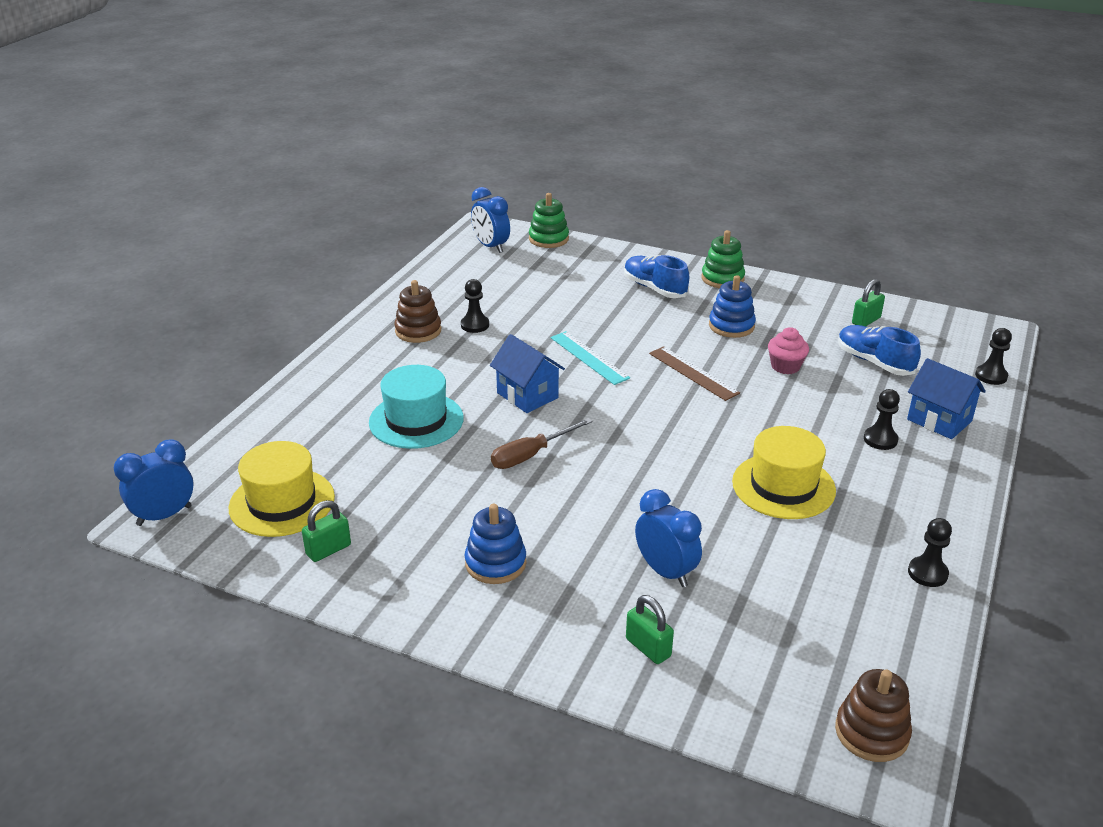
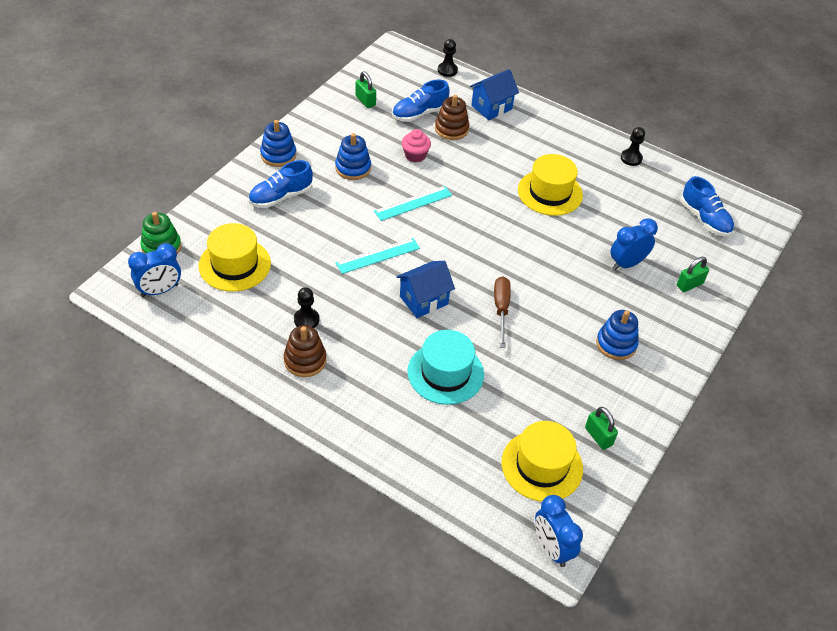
camera: 85 degrees left, 15 degrees up
(531, 455) = (501, 309): brown screwdriver -> brown screwdriver turned 150 degrees counterclockwise
(539, 277) = (234, 264): none -> yellow hat
(693, 373) = (413, 203): brown ruler -> turquoise ruler
(722, 278) = (278, 155): green stacking toy -> blue stacking toy
(824, 671) = (704, 219): none -> blue shoe
(871, 733) = (744, 214): brown stacking toy -> brown stacking toy (451, 129)
(880, 439) = (508, 138): black pawn -> none

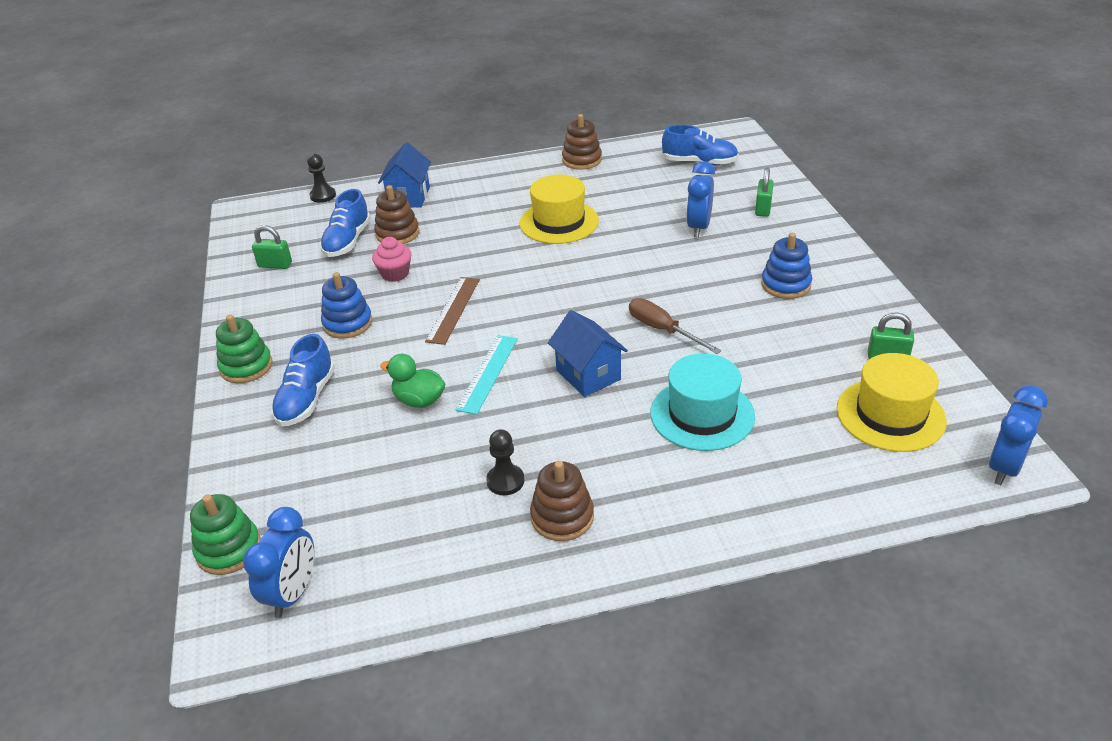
camera: 40 degrees left, 10 degrees down
(234, 264) = (348, 496): yellow hat -> none
(278, 155) = (246, 366): blue stacking toy -> green stacking toy
(327, 242) = (419, 400): none -> green duck
(413, 203) = (453, 310): turquoise ruler -> brown ruler
(423, 300) = (588, 375): blue house -> blue house turned 45 degrees counterclockwise
(552, 548) = (1004, 468): blue clock -> blue clock turned 105 degrees clockwise
(631, 158) = (582, 160): black pawn -> brown stacking toy

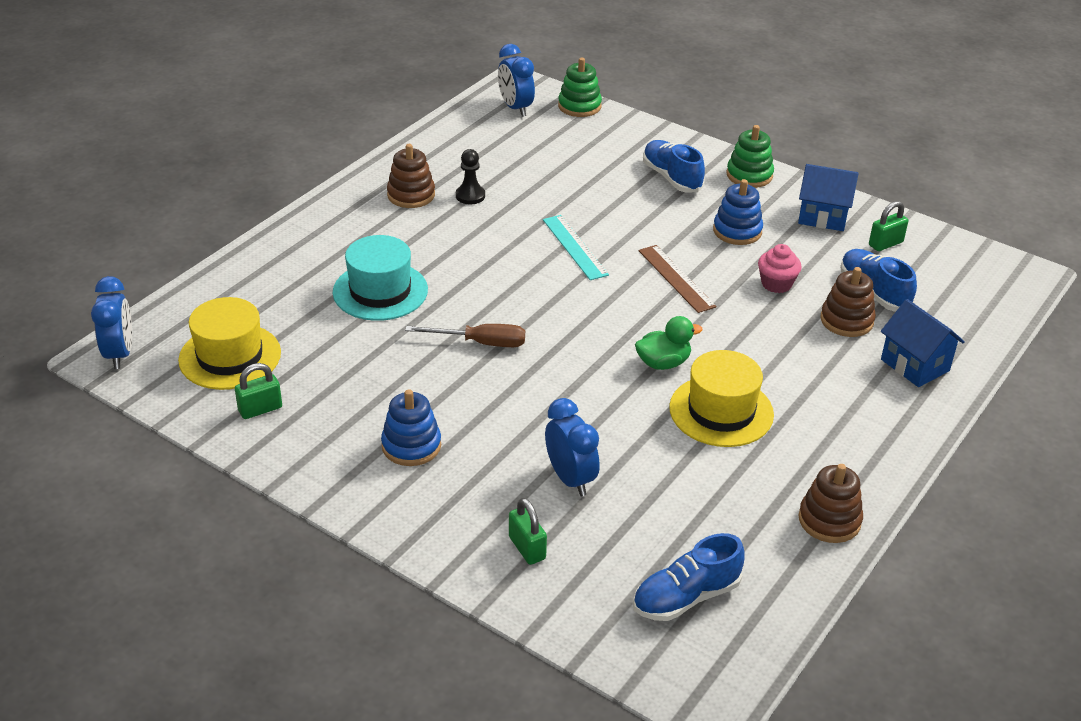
camera: 135 degrees right, 0 degrees up
(323, 196) = (994, 324): black pawn -> none
(419, 400) = (595, 210): green duck -> green duck (663, 363)
(588, 375) = (498, 280): blue house -> blue house (823, 217)

